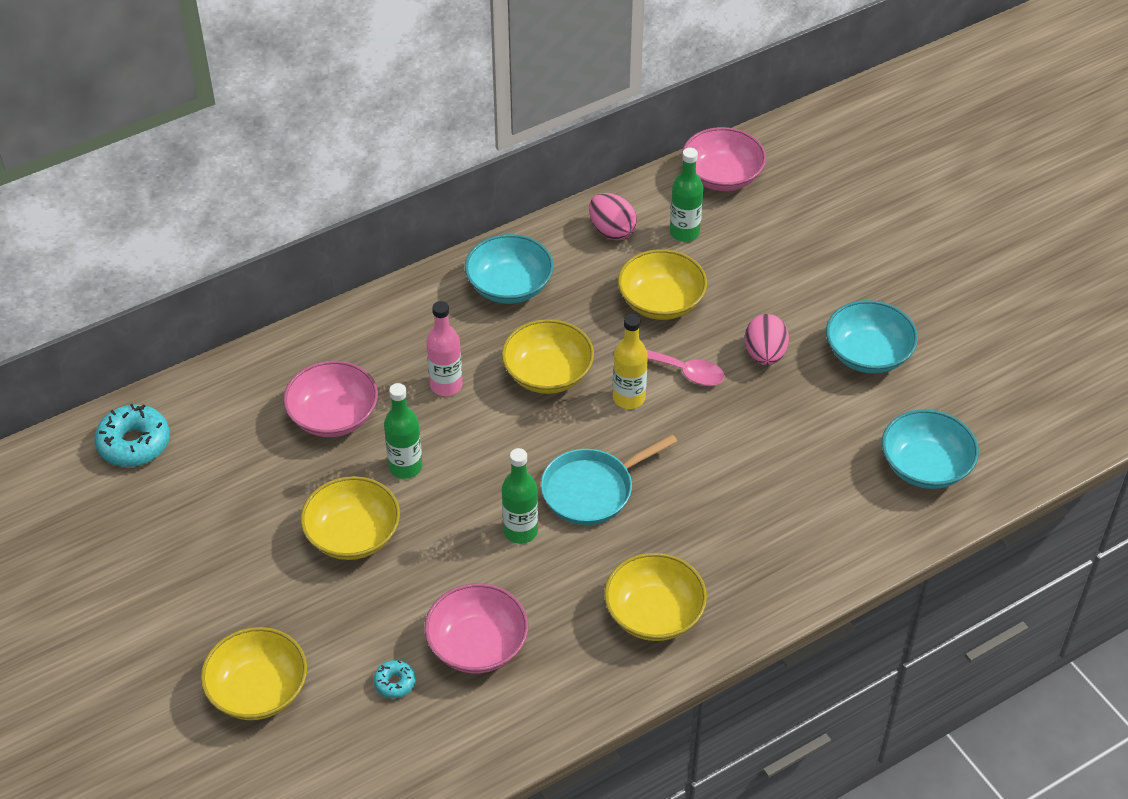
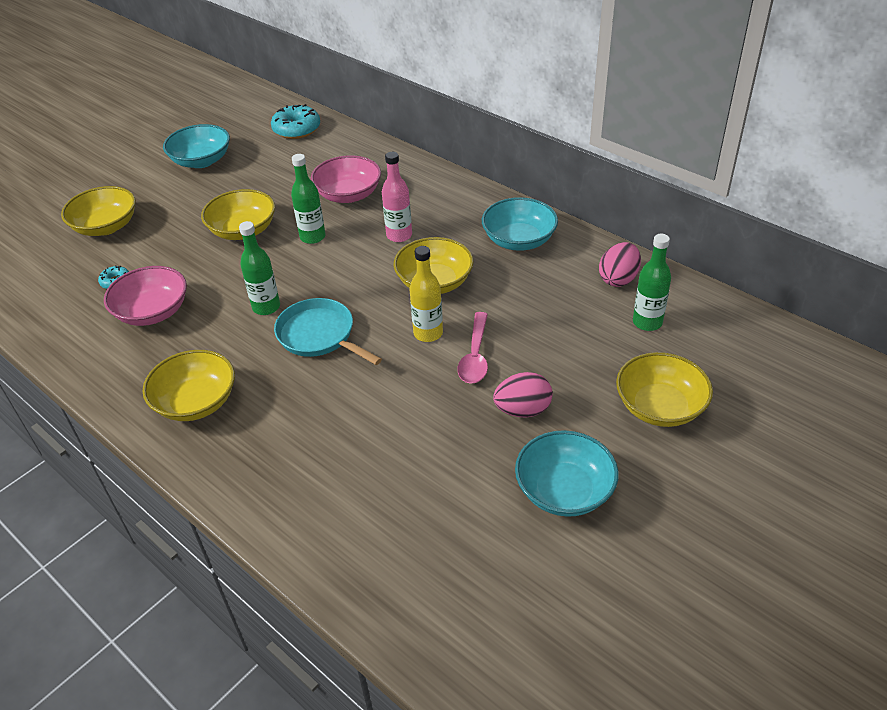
camera: 75 degrees right, 5 degrees down
(661, 302) = (551, 327): yellow bowl -> yellow bowl (659, 407)
(722, 176) = (739, 330): pink bowl -> none
(925, 466) = (427, 572): turquoise bowl -> turquoise bowl (201, 161)

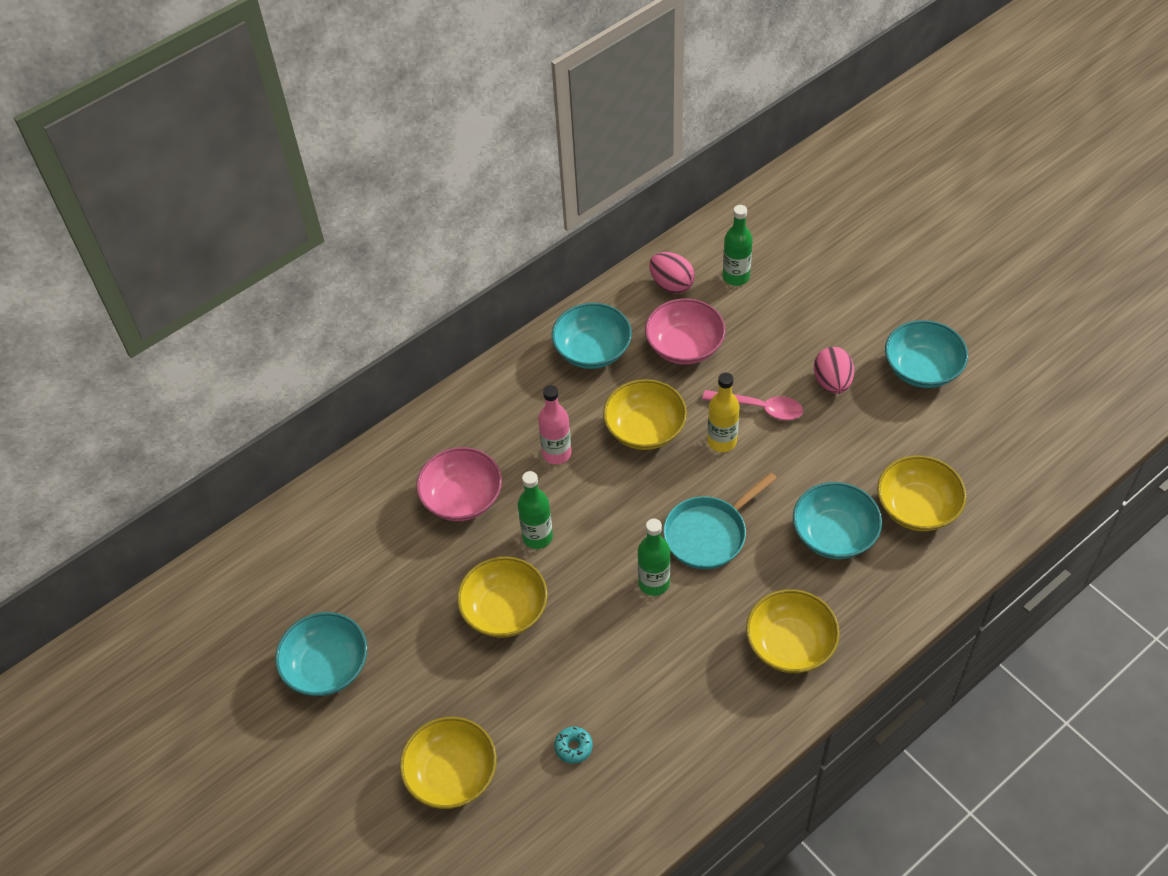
camera: 80 degrees left, 10 degrees up
(153, 312) = (639, 699): pink bowl -> pink bowl (684, 346)
(296, 129) = (287, 551): turquoise donut -> none
(322, 425) = (834, 534): none -> turquoise bowl
(659, 407) = (839, 291): yellow bowl -> yellow bowl (917, 507)

